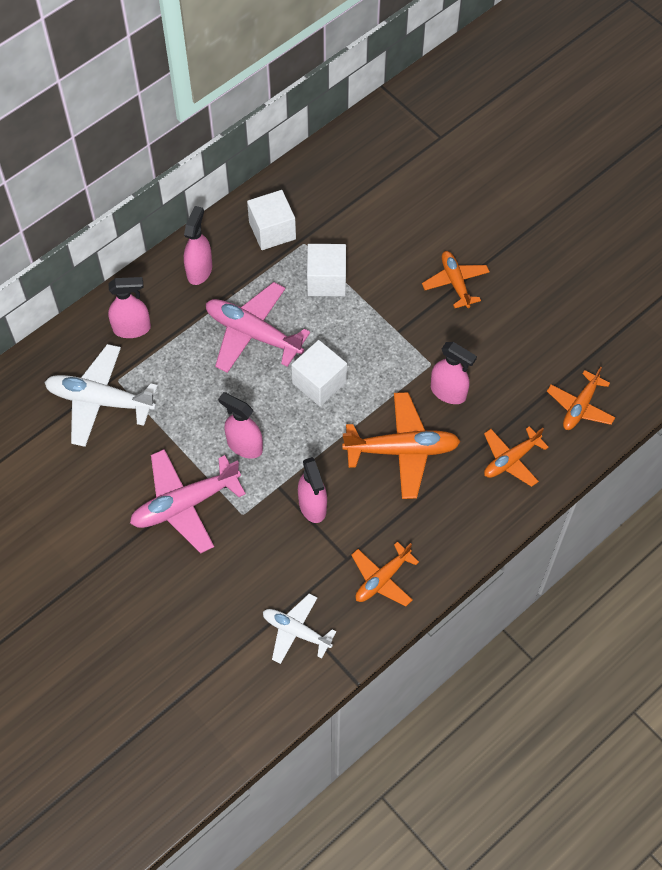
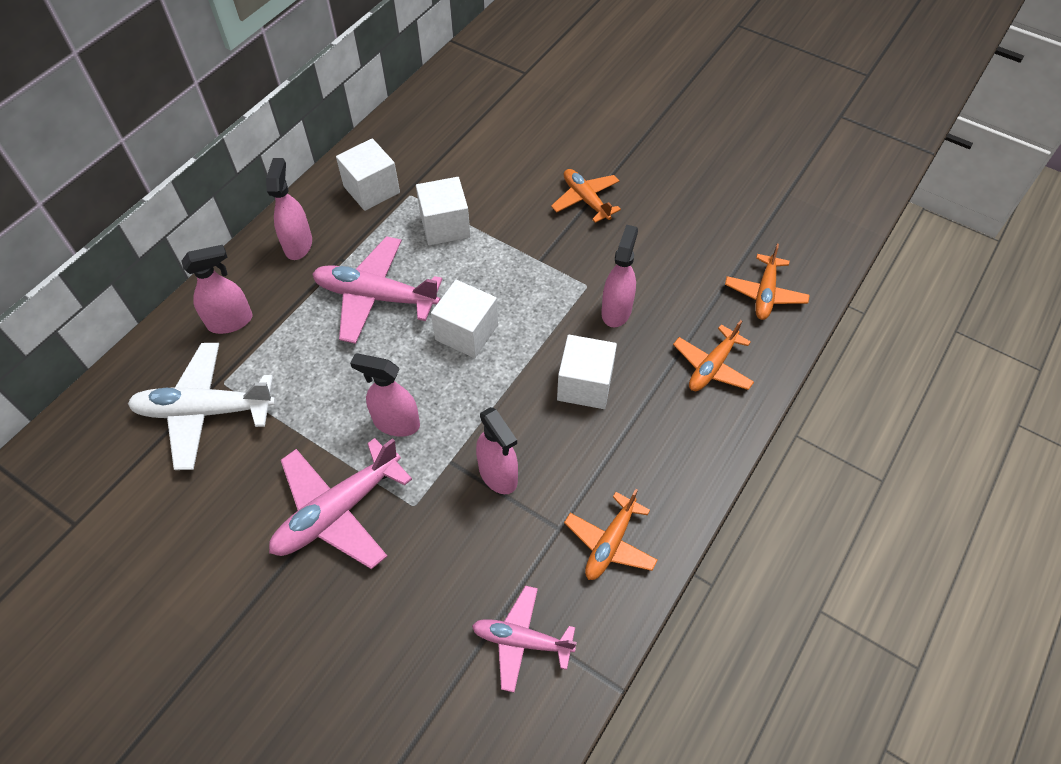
camera: 15 degrees left, 5 degrees down
(296, 631) = (522, 640): white plane -> pink plane
(402, 450) = (585, 385): orange plane -> white cube
(448, 392) = (616, 310): pink spray bottle -> pink spray bottle turned 90 degrees counterclockwise

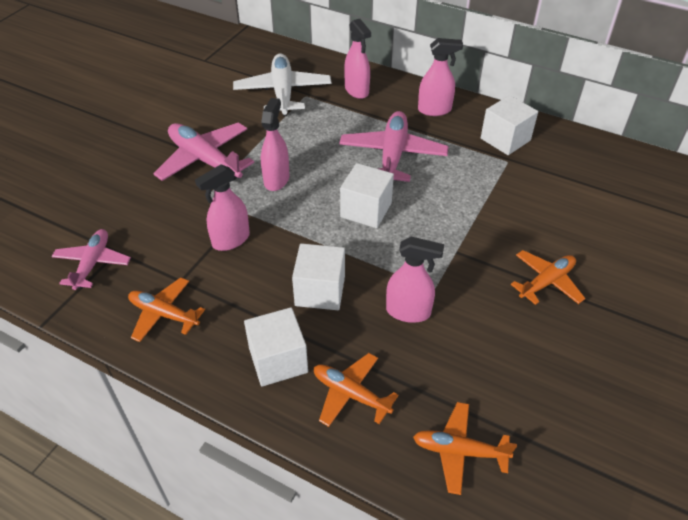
camera: 85 degrees right, 10 degrees down
(445, 226) = (479, 186): white cube -> white cube (278, 360)

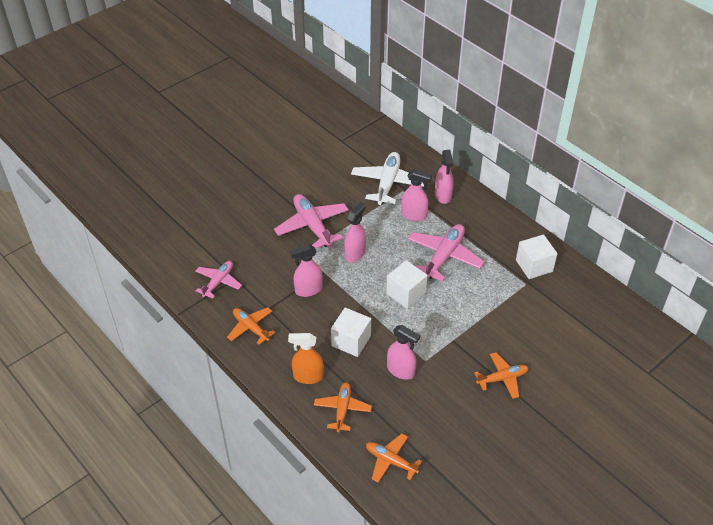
camera: 20 degrees right, 0 degrees up
(278, 360) = (308, 376): white cube -> orange spray bottle
(351, 394) = (342, 409): orange plane -> orange plane turned 45 degrees clockwise
(434, 110) = (493, 227): pink spray bottle -> pink spray bottle (414, 215)

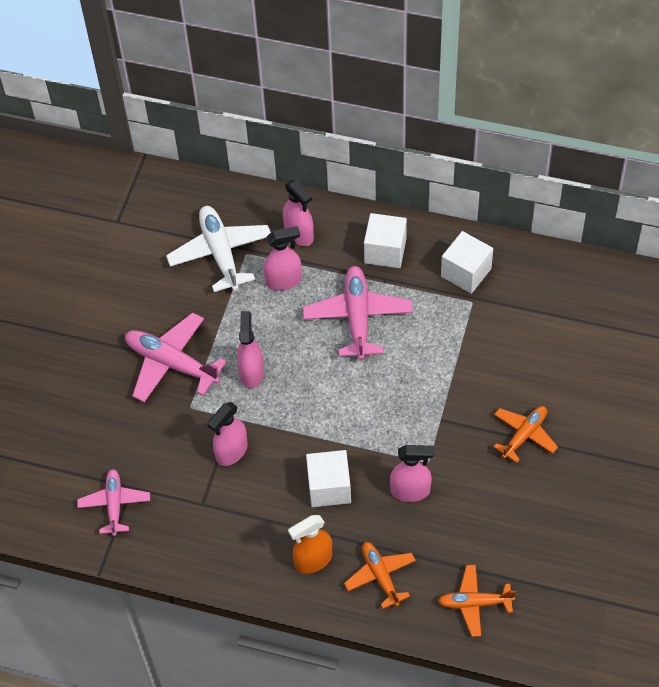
camera: 30 degrees left, 10 degrees up
(251, 328) = (201, 540): orange plane -> none
(406, 293) = (347, 390): white cube -> white cube (385, 251)

